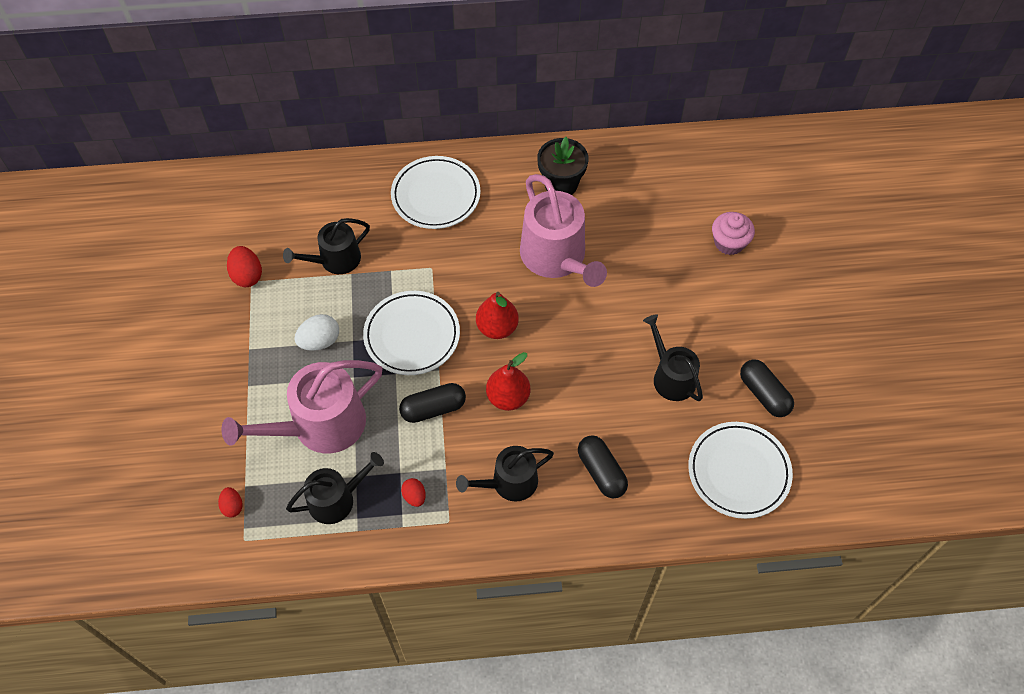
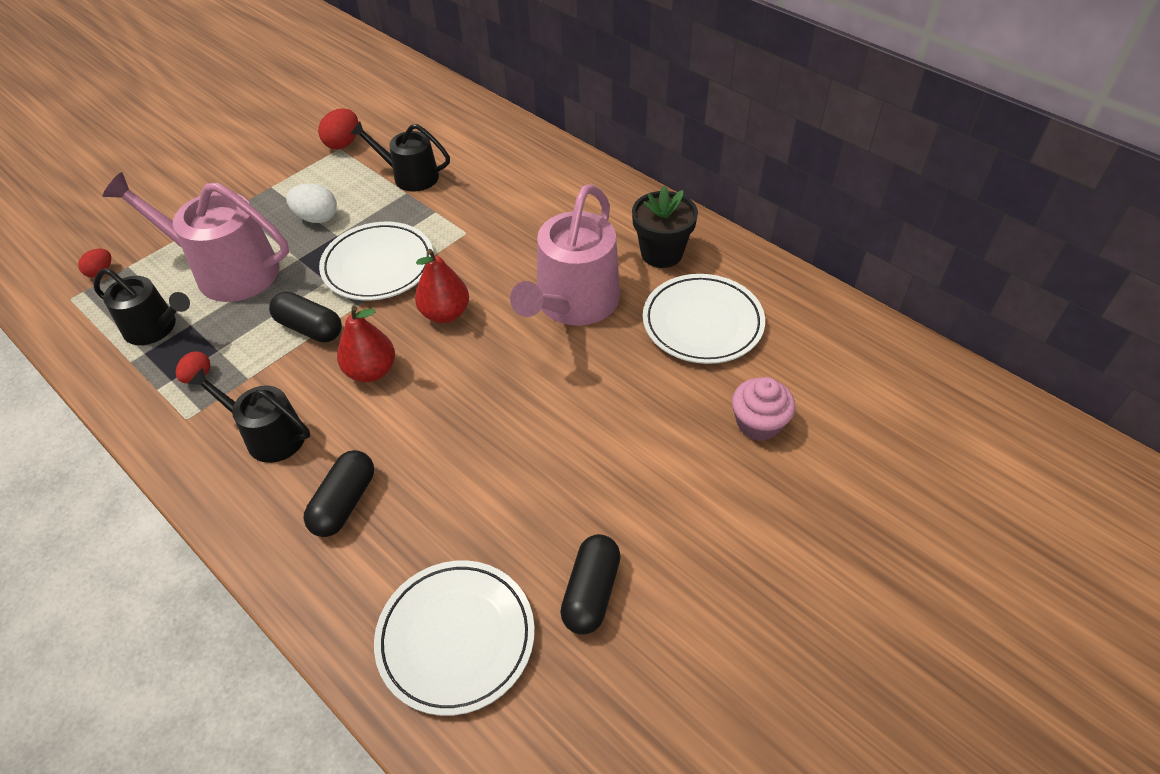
camera: 50 degrees right, 10 degrees down
(436, 195) = (546, 188): white plate -> white plate (702, 323)
(671, 376) = (525, 485): black watering can -> none

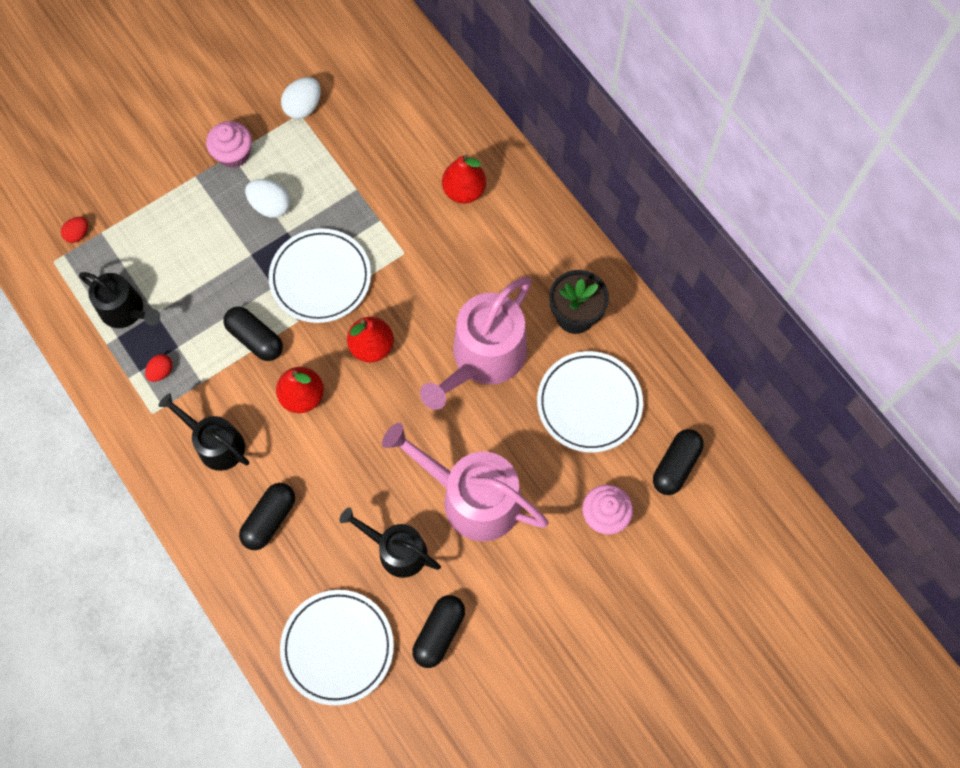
camera: 10 degrees right, 20 degrees up
(227, 271) = (188, 256): pink watering can -> pink watering can (472, 497)
(273, 185) = (233, 154): none -> pink cupcake
(343, 143) = (303, 107): red egg -> white egg
(410, 176) = (363, 167): black watering can -> black watering can (397, 550)
(518, 178) = (464, 191): none -> red pear
(820, 362) = (675, 465): none -> black capsule

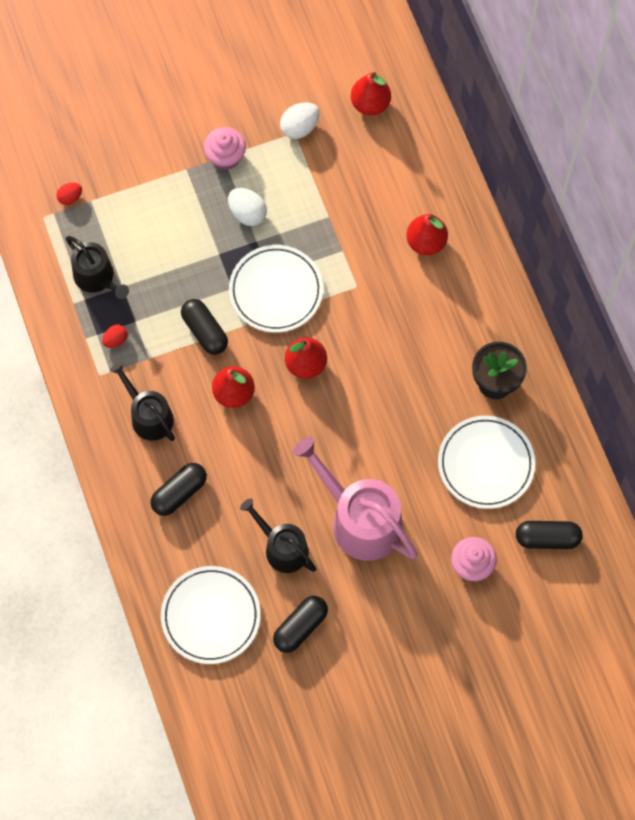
camera: 15 degrees right, 0 degrees up
(370, 67) = (370, 104): none -> red pear
(483, 358) = (402, 399): pink watering can -> none
(675, 465) = (547, 538): black capsule -> black capsule turned 45 degrees clockwise

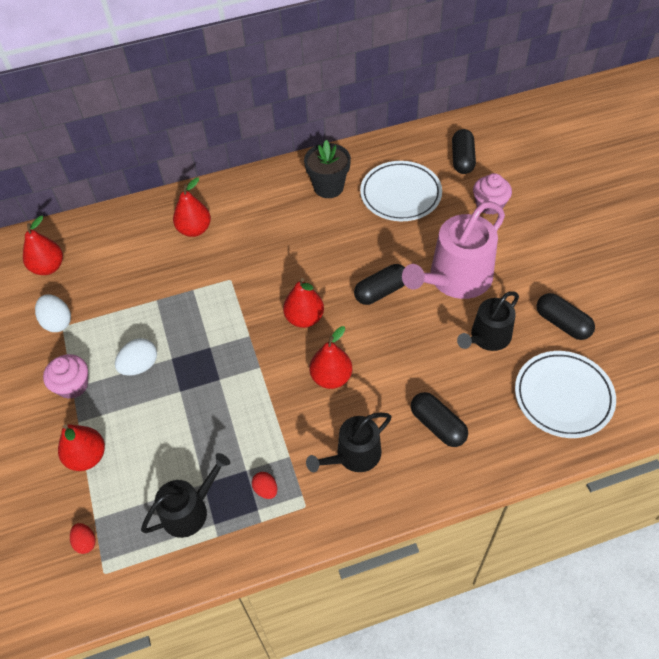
camera: 85 degrees left, 15 degrees down
(150, 183) = (87, 457): none -> red pear
(205, 331) = (263, 403): black capsule -> black capsule (381, 291)
(276, 291) = (227, 342): white plate -> none

